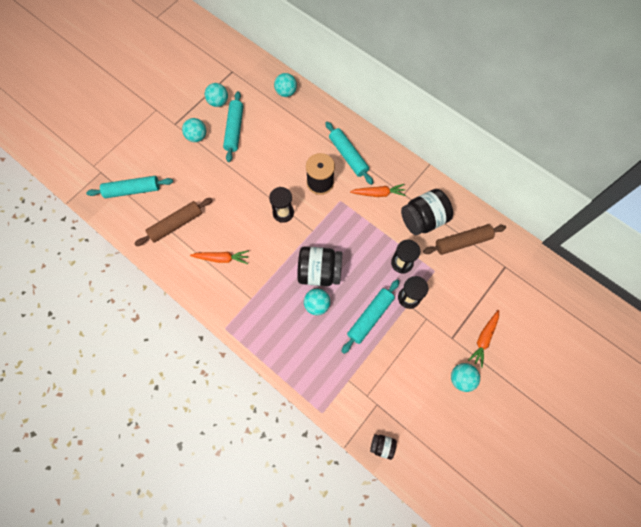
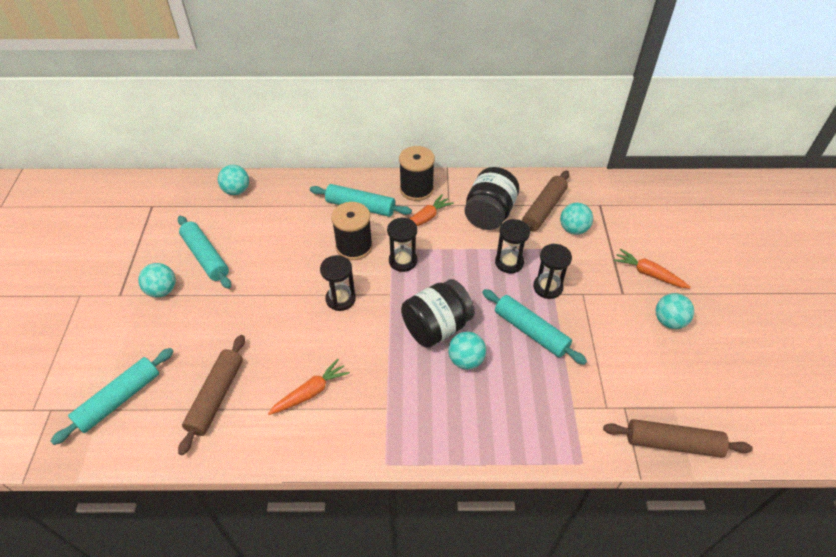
camera: 40 degrees left, 20 degrees down
(218, 102) = (160, 242): turquoise ball -> turquoise ball (573, 229)
(339, 214) = (403, 261): none -> black hourglass
(370, 317) = (530, 331): turquoise rolling pin -> turquoise rolling pin turned 45 degrees counterclockwise
(382, 446) = (673, 443): black jar -> brown rolling pin
(394, 167) = (416, 189): none -> black spool
(483, 339) = (648, 274): orange carrot -> orange carrot turned 135 degrees clockwise

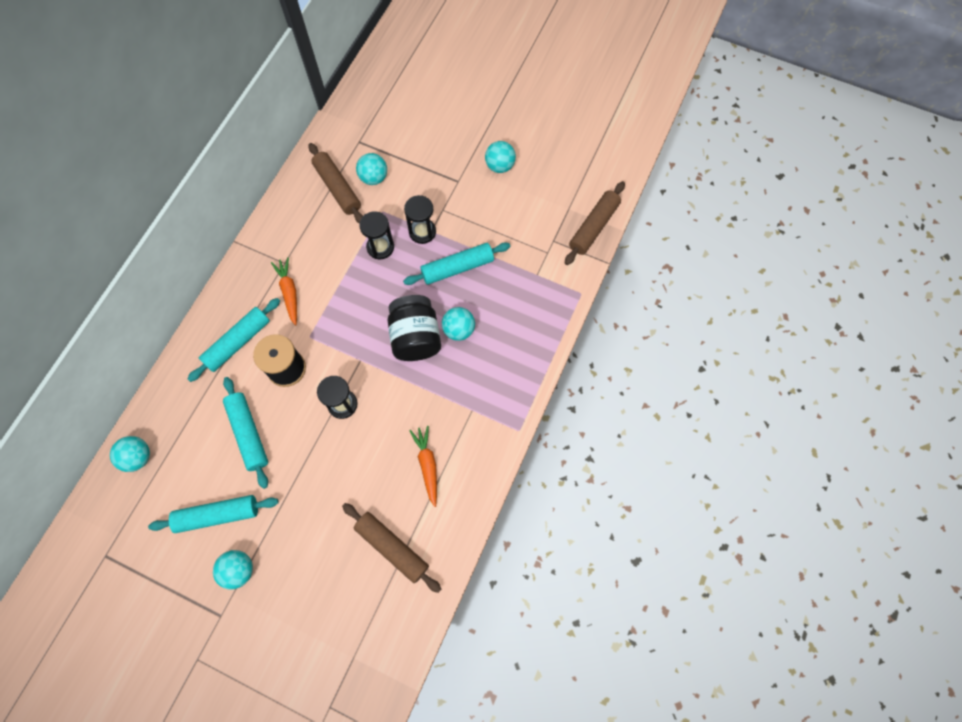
camera: 65 degrees left, 20 degrees up
(119, 399) = (351, 638): turquoise rolling pin -> turquoise rolling pin (248, 433)
(403, 261) = (329, 333): black hourglass -> none
(416, 189) = (246, 281): black spool -> none
(489, 214) = (316, 234): black jar -> none
(648, 274) = (450, 151): orange carrot -> none

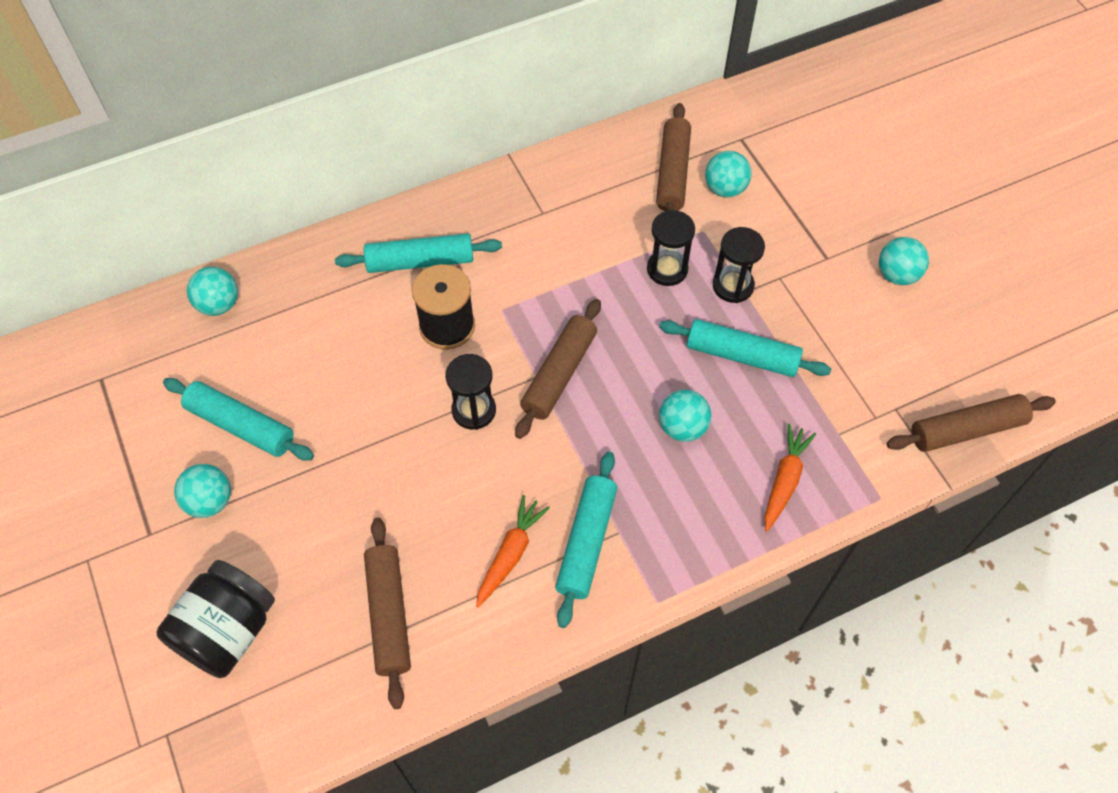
camera: 40 degrees right, 10 degrees down
(248, 433) = (346, 364): turquoise rolling pin -> turquoise rolling pin (586, 542)
(289, 292) = (521, 248): orange carrot -> orange carrot (784, 480)
(371, 349) = (559, 374): none -> brown rolling pin
(415, 337) = (622, 398): black jar -> black jar (227, 631)

